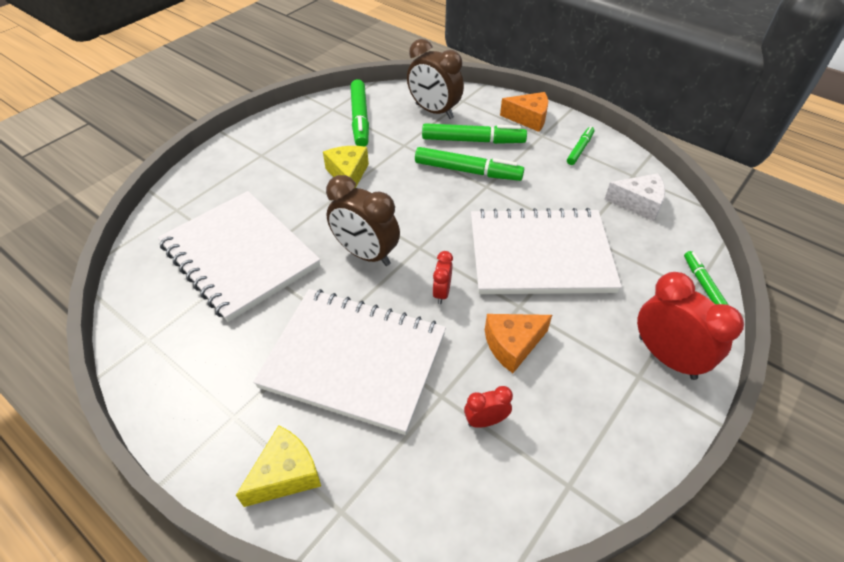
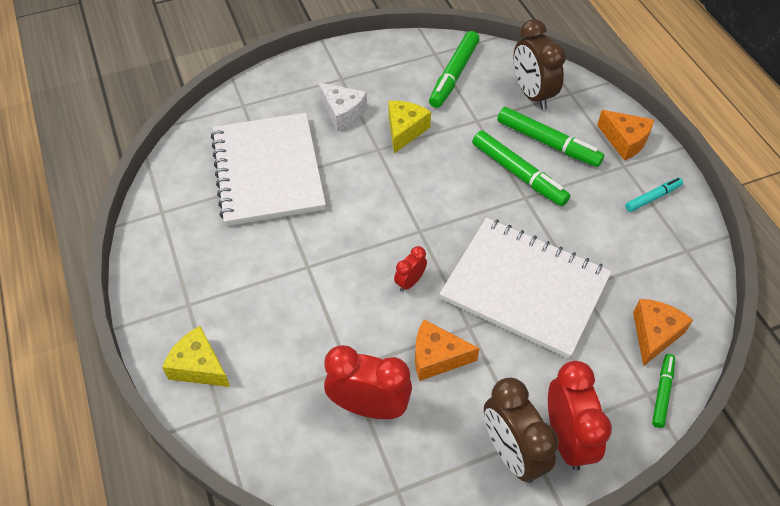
camera: 30 degrees right, 5 degrees up
(286, 474) = (199, 366): yellow cheese -> yellow cheese turned 135 degrees counterclockwise
(354, 360) = (300, 305): white notebook -> none
(366, 254) = (370, 216): brown clock -> brown clock (512, 453)
(485, 421) = (369, 406): red clock -> red clock, size x1.99
(580, 149) = (652, 198): green marker -> turquoise marker
(638, 203) = (666, 282): white cheese -> white cheese (343, 113)
(661, 244) = (654, 334): none -> orange cheese

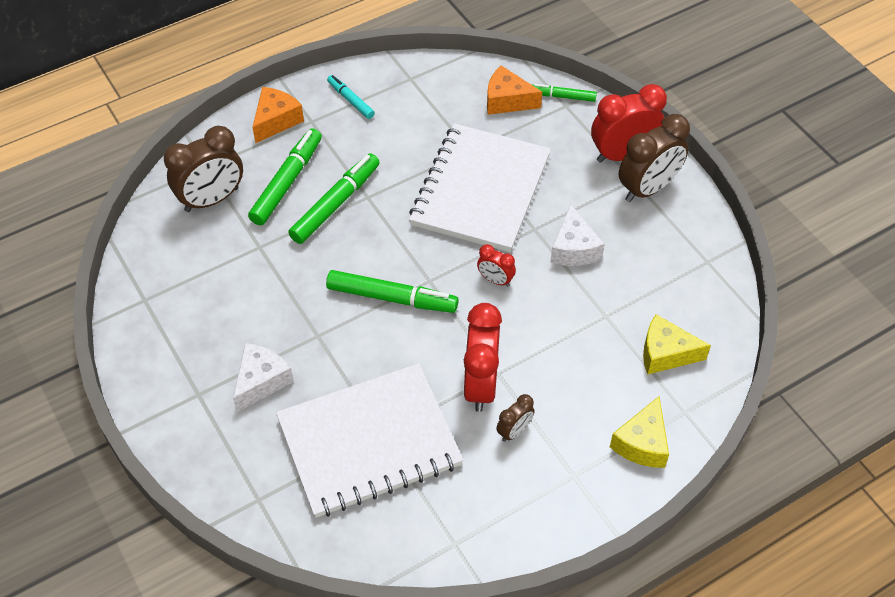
camera: 100 degrees left, 0 degrees up
(245, 268) = (514, 431): none -> brown clock
(369, 406) = (639, 293): red clock -> red clock (480, 384)
(405, 130) = (284, 313): yellow cheese -> yellow cheese (665, 353)
(437, 357) = (574, 248): orange cheese -> white cheese
(453, 75) = (183, 276): green marker -> green marker (392, 298)

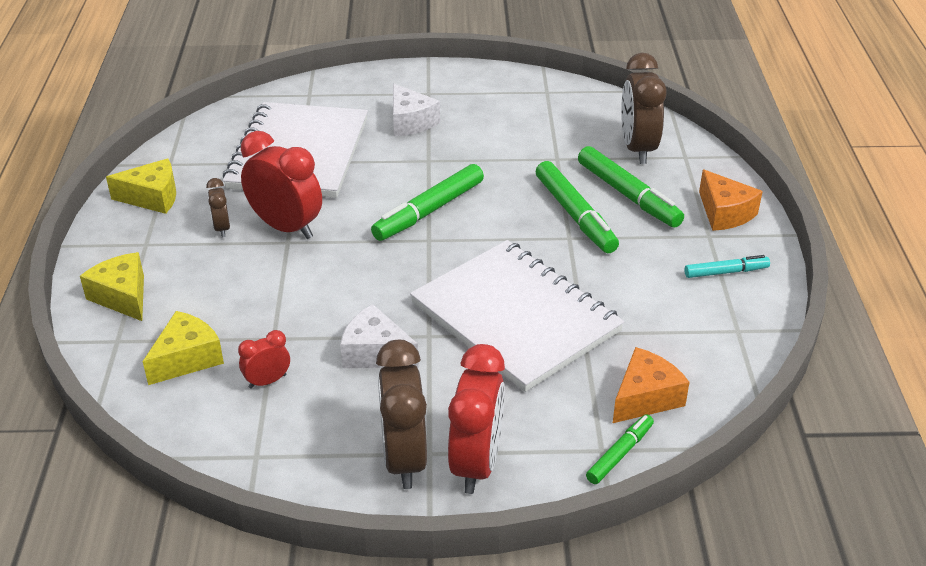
camera: 120 degrees right, 15 degrees down
(495, 280) = (388, 281): red clock -> red clock (267, 381)
(511, 518) = (152, 197): none -> yellow cheese

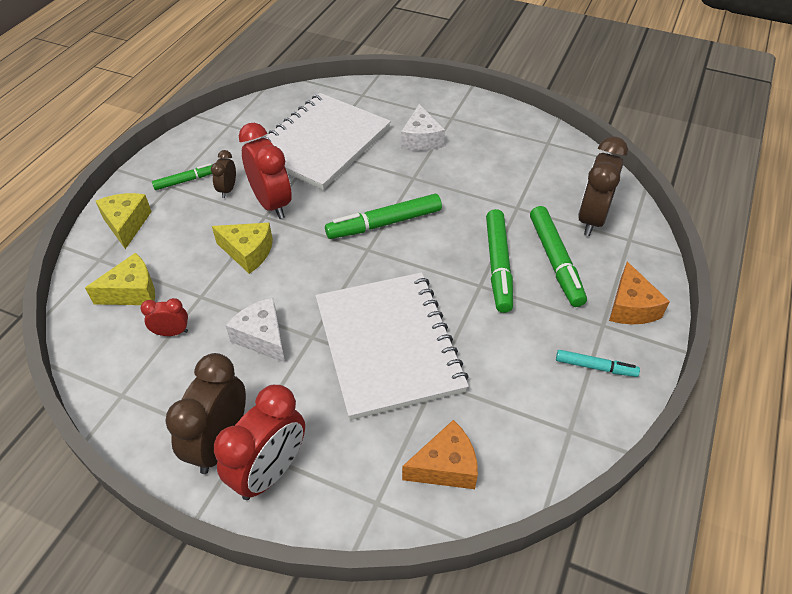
camera: 25 degrees right, 10 degrees up
(152, 197) = (199, 149): yellow cheese -> yellow cheese (248, 252)
(620, 454) = (389, 513): green marker -> green marker (186, 181)

